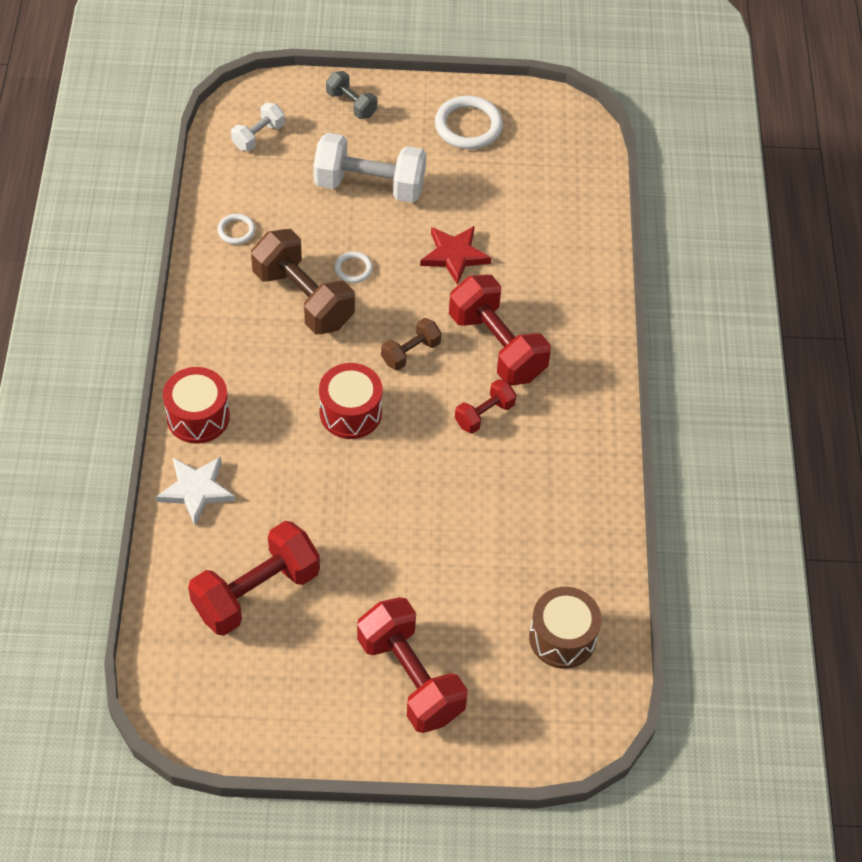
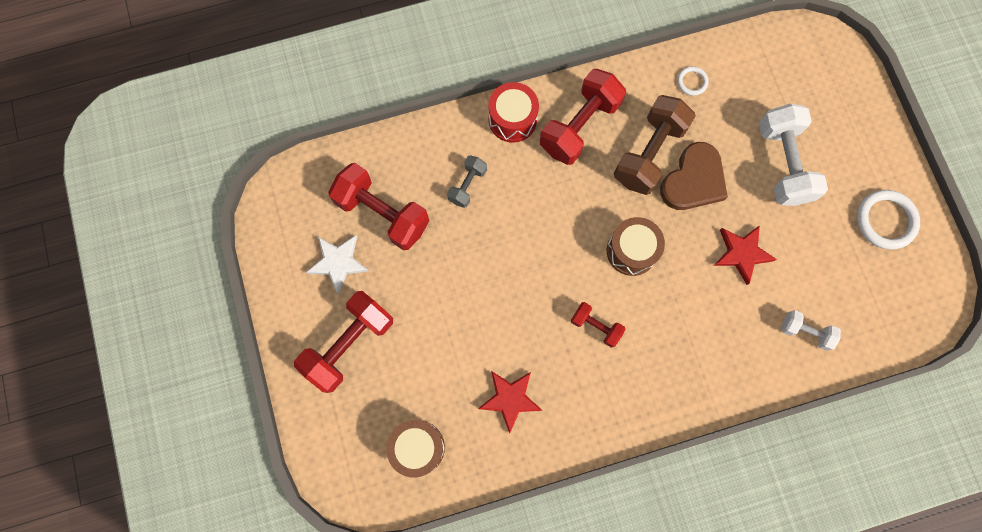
camera: 75 degrees right, 20 degrees up
(196, 490) = (450, 142): white star -> white star (338, 262)
(258, 136) = (793, 63): white dumbbell -> white dumbbell (805, 332)
(350, 412) = (558, 225): red drum -> none
(351, 104) = (861, 120): grey dumbbell -> grey dumbbell (467, 185)
(353, 269) = (693, 180): white ring -> brown heart
(410, 352) = (631, 251): brown dumbbell -> brown drum
(496, 346) = (665, 315): red dumbbell -> red dumbbell (579, 126)
(537, 524) = (510, 399): none -> red star

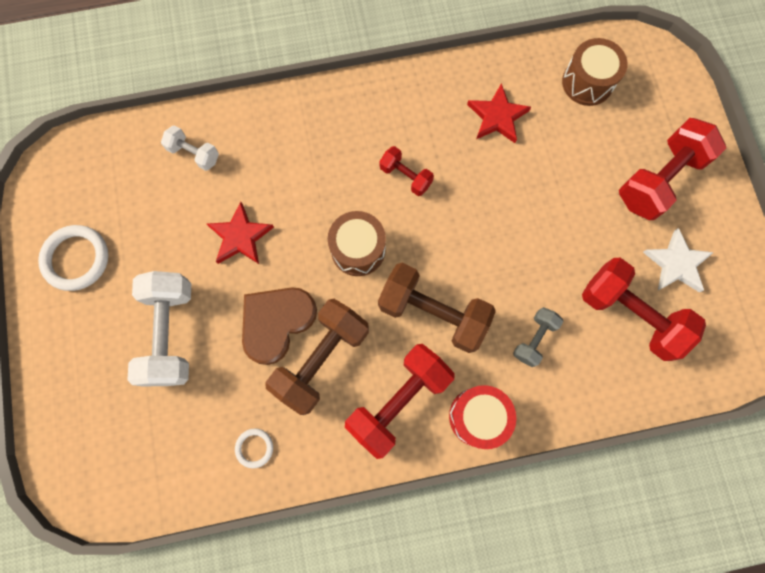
camera: 175 degrees left, 0 degrees up
(557, 200) = (433, 313): none -> brown dumbbell

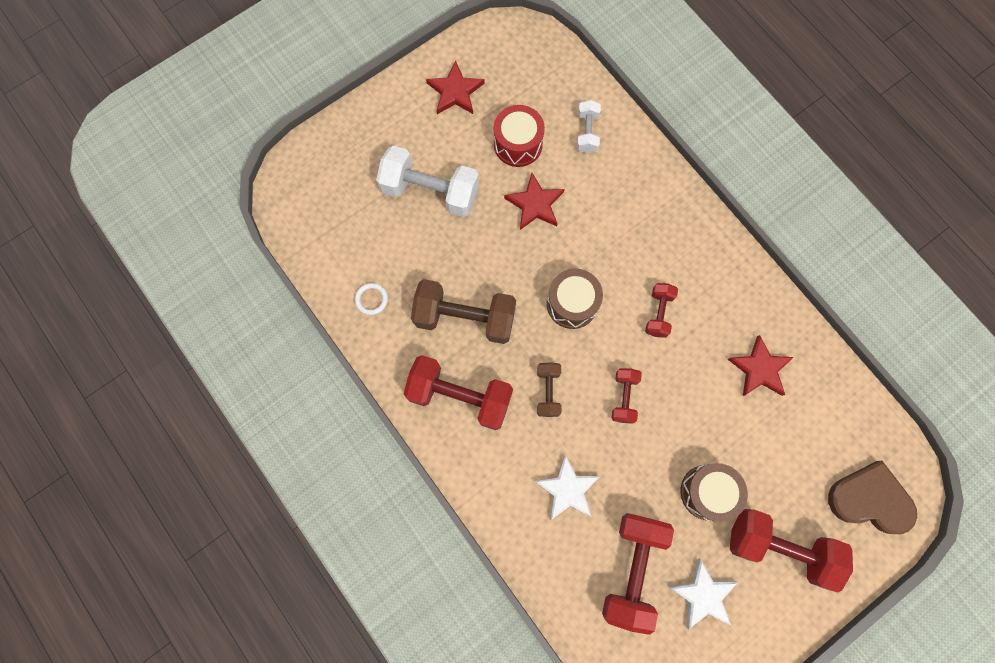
camera: 65 degrees right, 0 degrees up
(76, 259) = (455, 91): white ring -> red star
(170, 333) = (430, 191): white dumbbell -> white dumbbell turned 45 degrees clockwise
(276, 322) = (478, 267): brown heart -> brown heart (870, 499)
(433, 313) = (548, 391): brown dumbbell -> brown dumbbell, size x0.52
(470, 245) = (624, 397): none -> red dumbbell
(478, 417) = (477, 468): red drum -> red drum (518, 144)
(534, 339) = (567, 489): grey dumbbell -> white star
(587, 82) = (842, 439): brown drum -> brown drum (707, 492)

